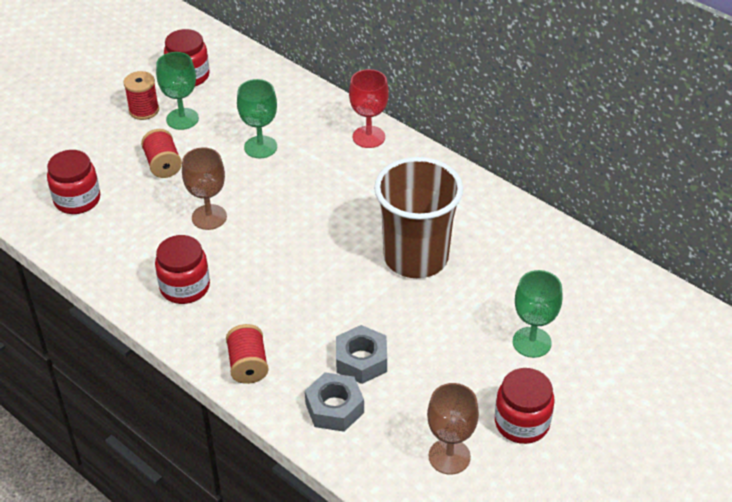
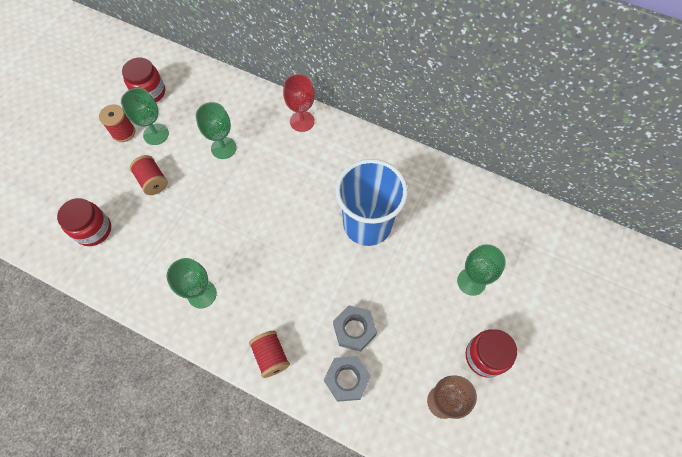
camera: 15 degrees left, 20 degrees up
(185, 287) = (202, 294): red jar -> green goblet
(209, 217) = (202, 223): brown goblet -> none
(416, 257) = (367, 224): brown cup -> blue cup

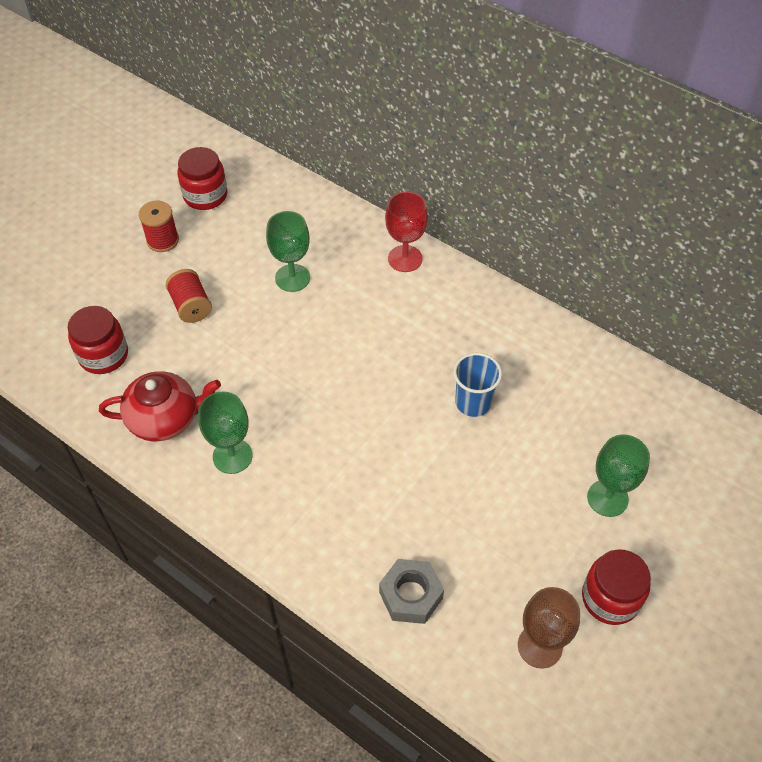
camera: 10 degrees right, 10 degrees down
(147, 273) = (165, 419): none -> red teapot
(156, 134) = (205, 248): green goblet -> none
(271, 356) = (312, 548): red spool -> none
(354, 330) = (432, 534): grey nut -> none
(367, 224) = (473, 402): blue cup -> blue cup, size x0.53

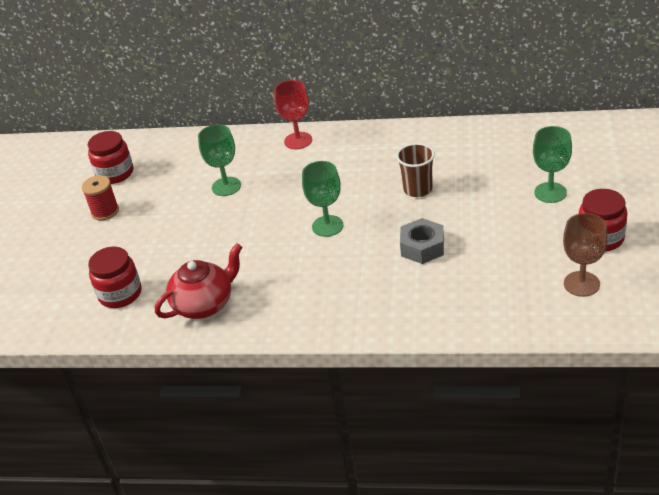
camera: 25 degrees left, 15 degrees down
(191, 306) = (163, 236): red spool -> none
(232, 456) = (276, 298): green goblet -> green goblet (327, 226)
(411, 595) = (474, 304): grey nut -> grey nut (422, 247)
(473, 402) = (417, 189): blue cup -> brown cup

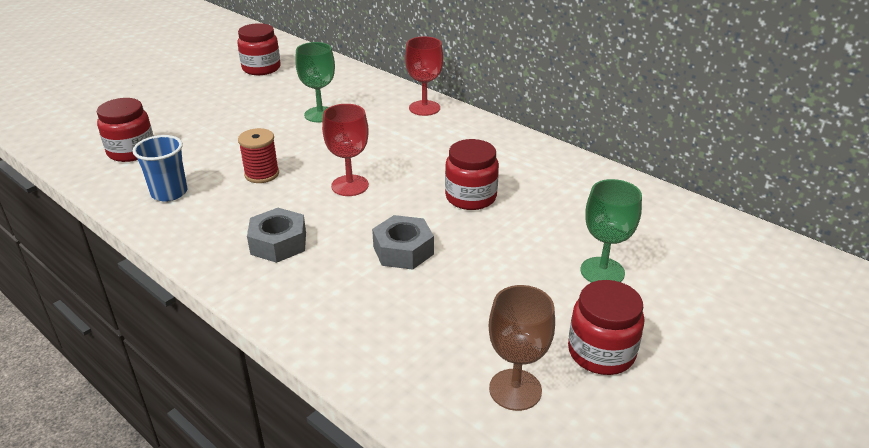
camera: 30 degrees right, 5 degrees down
(105, 211) = (215, 90): red spool -> red spool (262, 174)
(204, 304) = (169, 193): red teapot -> blue cup
(327, 226) = (350, 185): green goblet -> red goblet
(337, 289) = (278, 243): none -> grey nut
(417, 189) = (470, 197): brown cup -> red jar

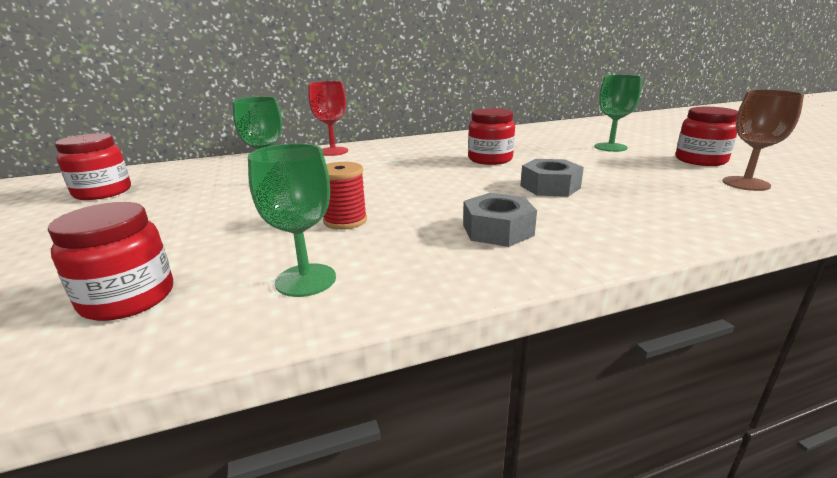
camera: 60 degrees left, 10 degrees down
(169, 193) = (306, 280): blue cup -> green goblet
(350, 185) = (423, 189): red goblet -> none

